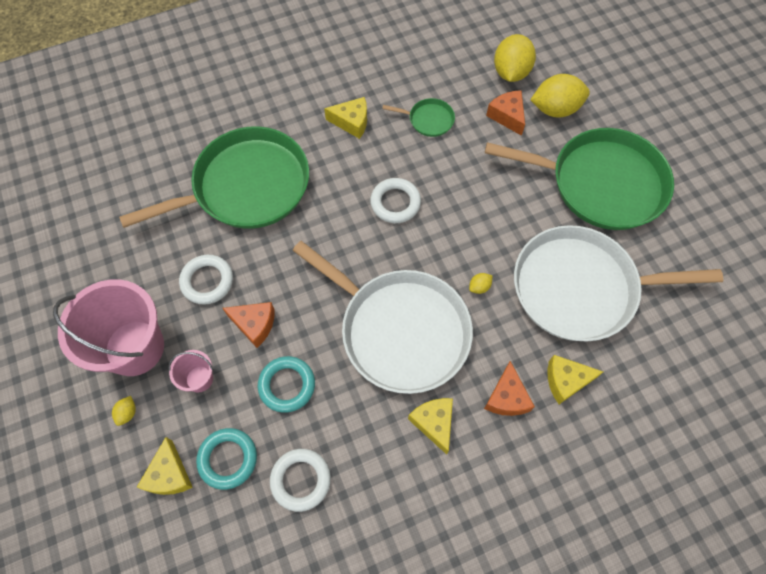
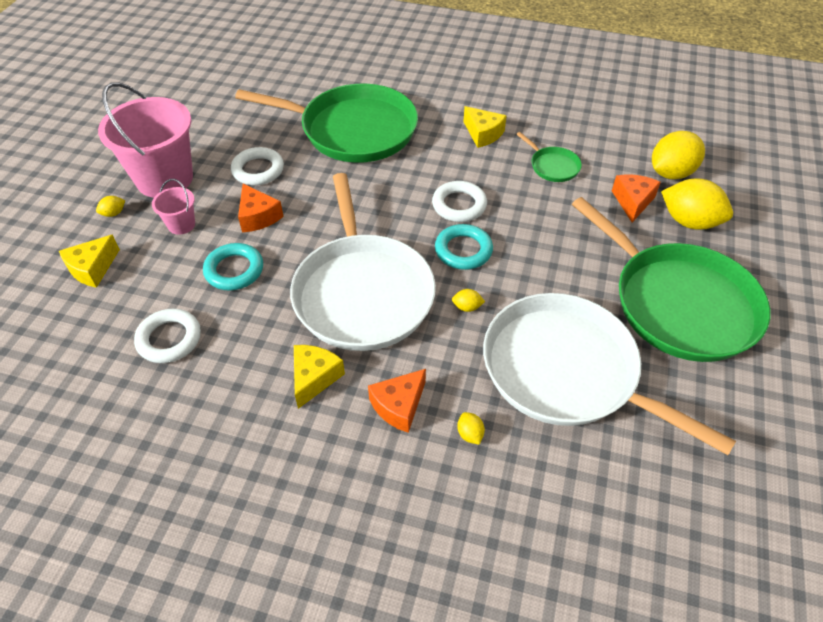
camera: 40 degrees right, 15 degrees down
(228, 459) = (139, 287): turquoise ring -> turquoise ring (463, 250)
(566, 381) = (470, 434): yellow cheese -> yellow lemon

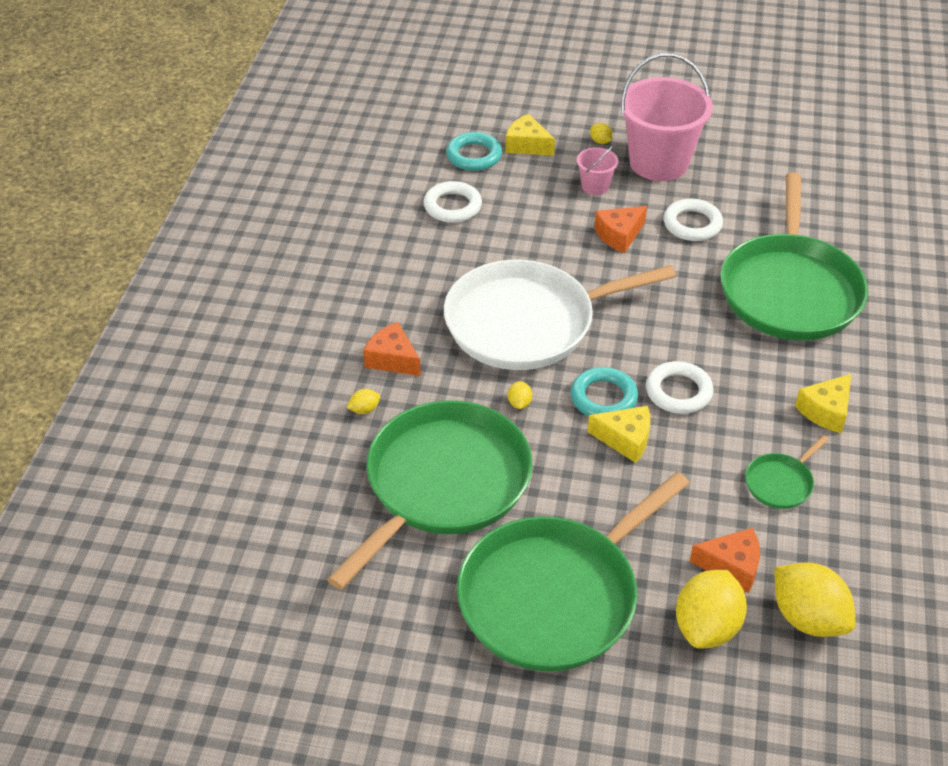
camera: 85 degrees right, 5 degrees down
(234, 270) = (541, 231): turquoise ring -> turquoise ring (474, 156)
(314, 378) = (419, 301): yellow cheese -> yellow cheese (625, 439)
(567, 371) = (443, 484): white pan -> green pan

